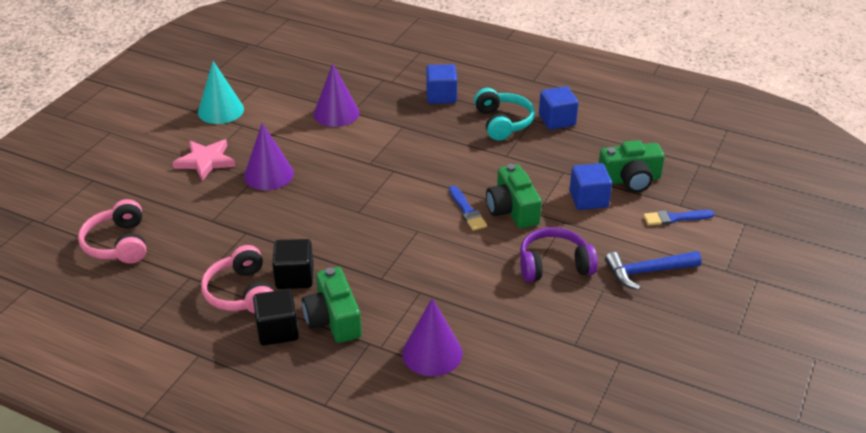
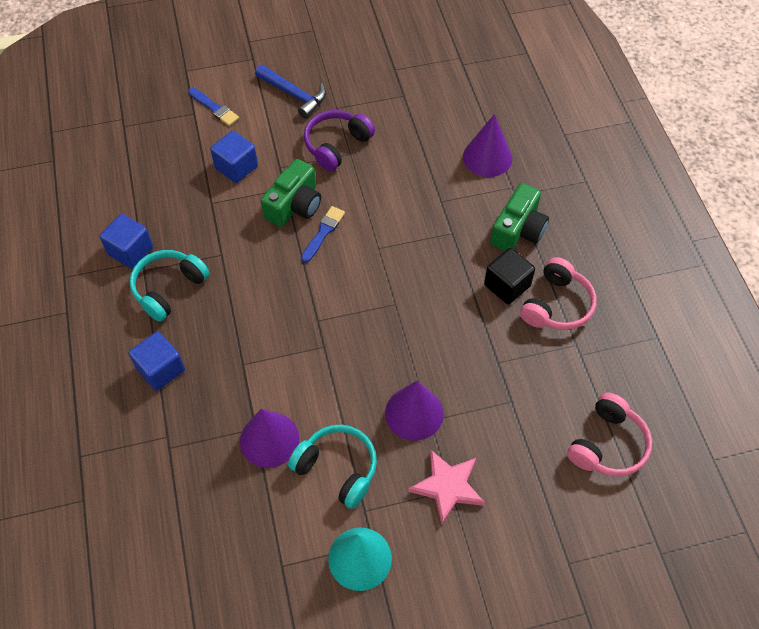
camera: 130 degrees left, 20 degrees up
(277, 330) = (562, 253): black cube -> none
(281, 128) = (337, 468): none -> turquoise headphones
(554, 265) = (336, 145): purple headphones -> purple headphones turned 90 degrees clockwise
(630, 180) = (185, 156): green camera -> none

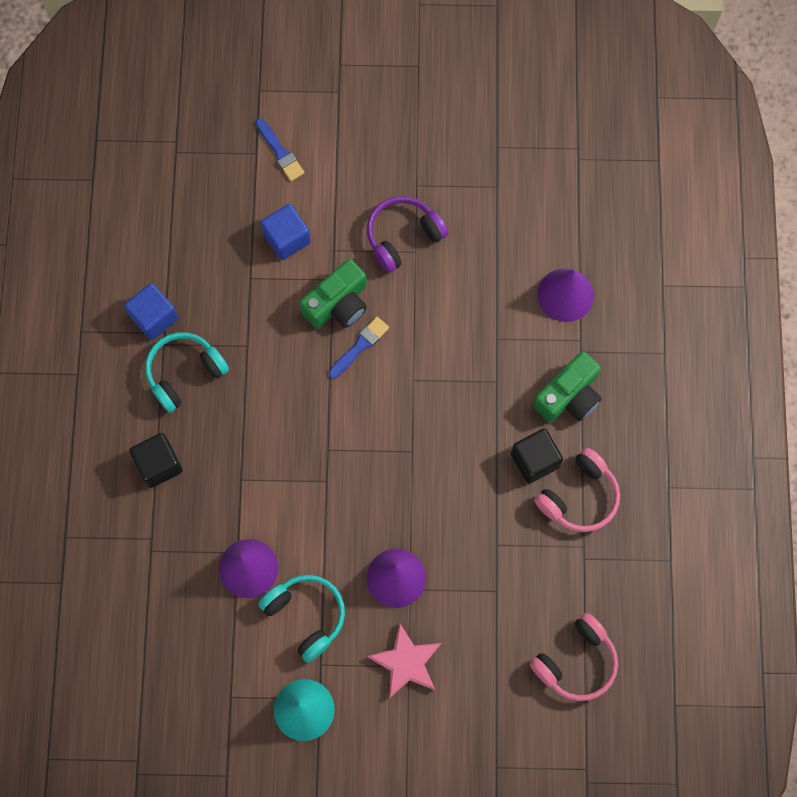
camera: 15 degrees right, 15 degrees up
(161, 369) = (159, 464): blue cube -> black cube
(294, 95) = (373, 155): blue hammer -> none

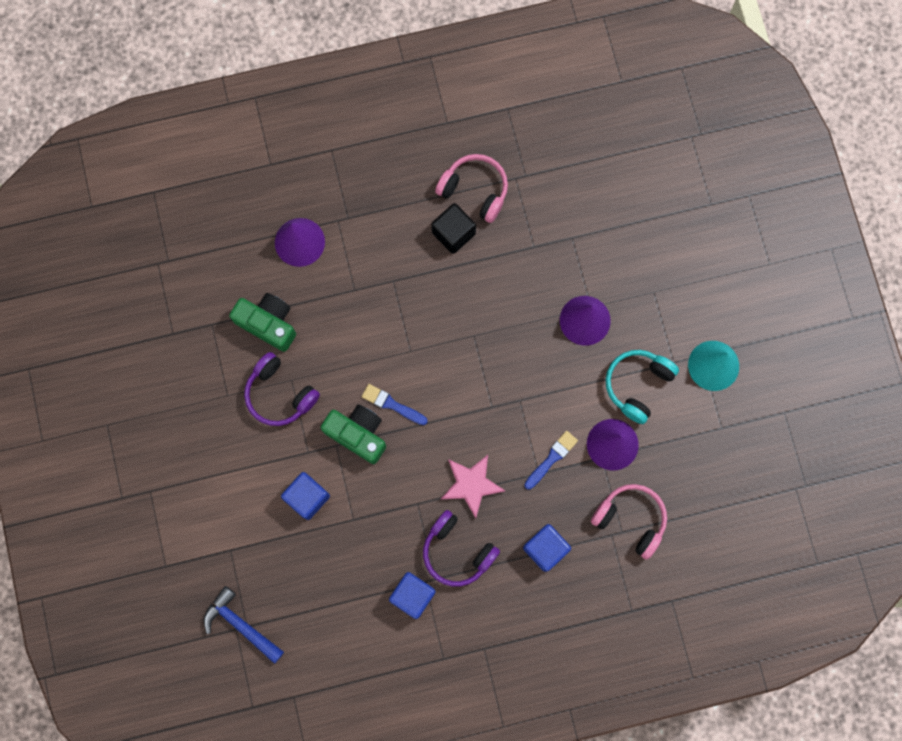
camera: 105 degrees left, 5 degrees up
(159, 464) = (545, 548): black cube -> blue cube
(179, 147) = (241, 625): none -> blue hammer
(184, 373) = (457, 551): turquoise headphones -> purple headphones
(280, 152) = (224, 528): blue brush -> blue brush (552, 458)
(406, 662) = (651, 294): pink star -> pink star (471, 484)
(569, 396) = (390, 218): green camera -> green camera (268, 323)
(576, 662) = (610, 162): pink headphones -> pink headphones (630, 519)

